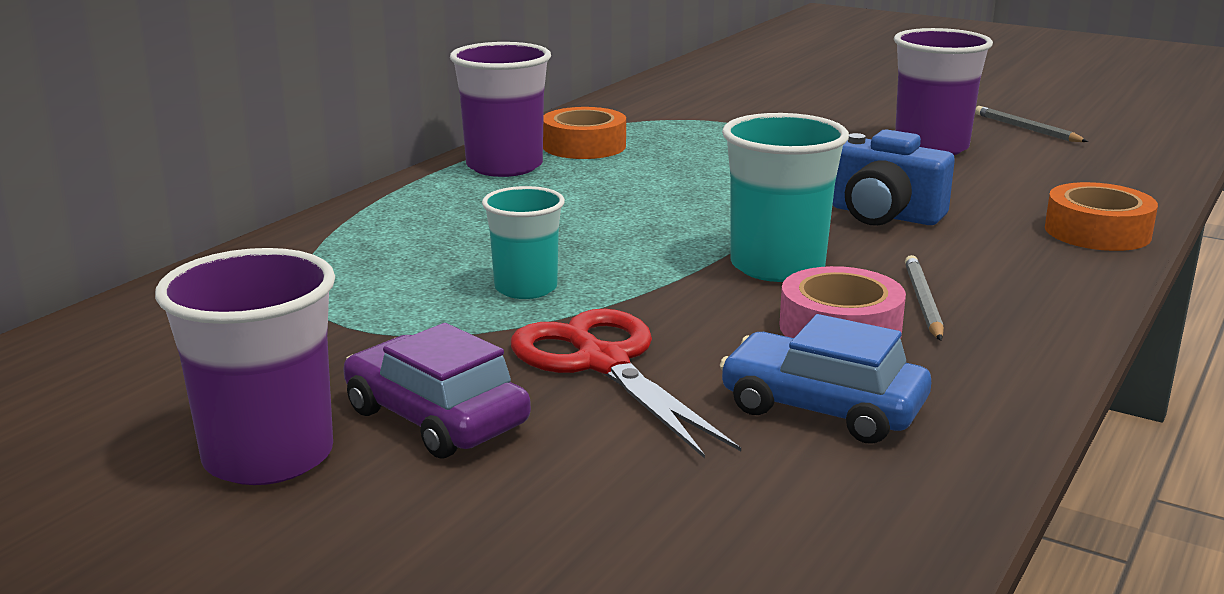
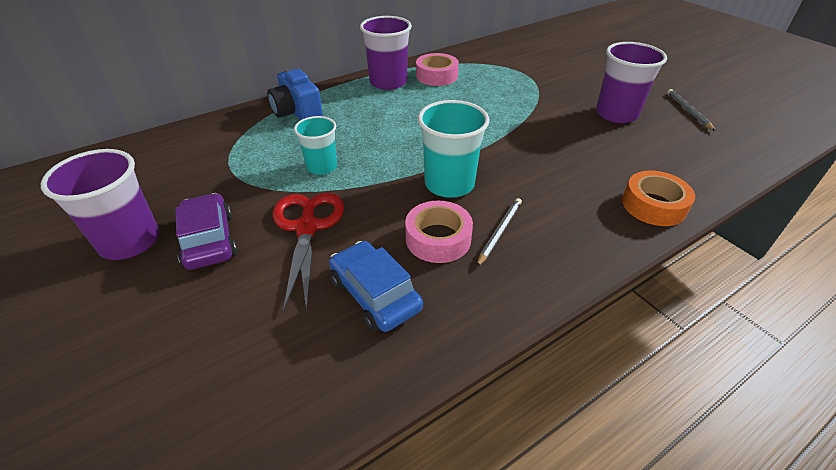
camera: 25 degrees right, 20 degrees up
(584, 146) = (436, 76): orange tape -> pink tape
(885, 215) = (540, 160): blue camera -> blue camera (297, 112)

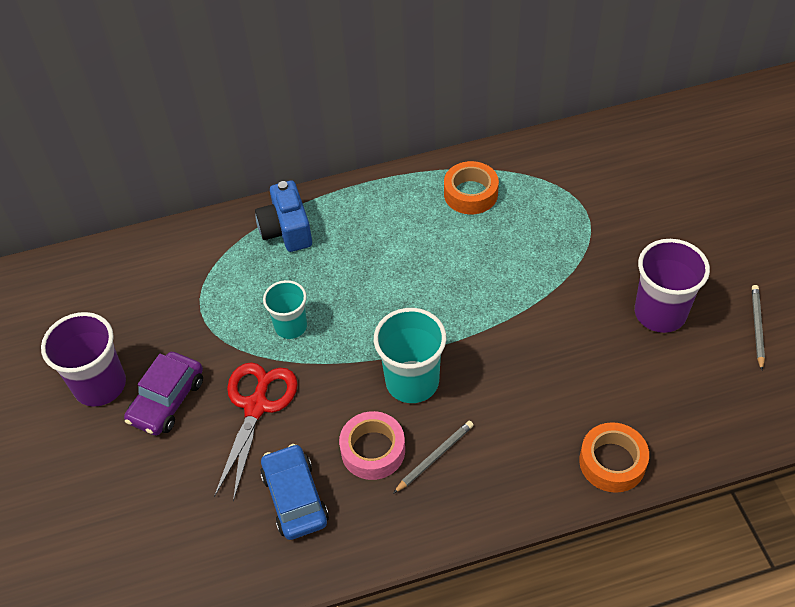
camera: 20 degrees right, 10 degrees up
(209, 240) = (167, 400): purple car -> purple car turned 150 degrees counterclockwise
(388, 82) = (406, 195): purple cup -> none
(436, 76) = (470, 194): pink tape -> orange tape

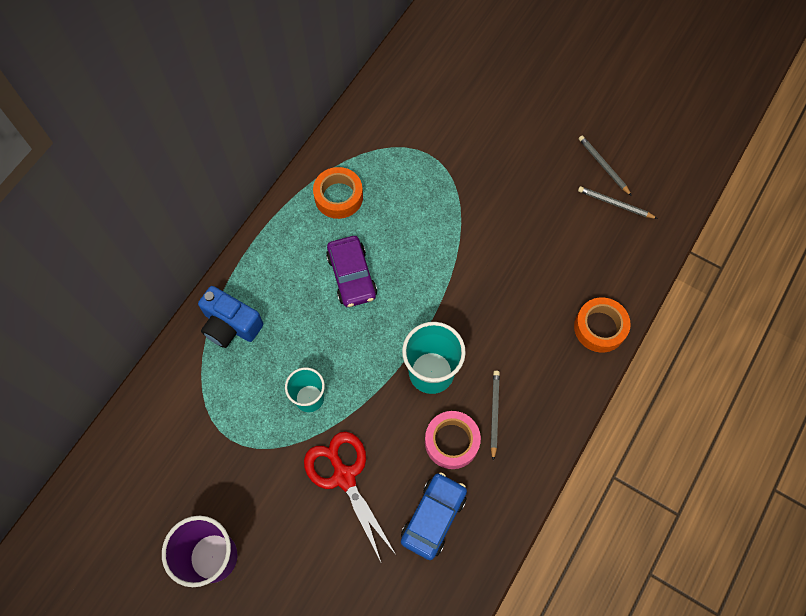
camera: 45 degrees left, 15 degrees up
(167, 400) = (276, 526): purple car -> purple car (352, 276)
(295, 498) = (433, 517): blue car -> blue car turned 90 degrees clockwise
(660, 313) = (540, 199): purple cup -> none
(737, 368) = (615, 204): none -> grey pencil

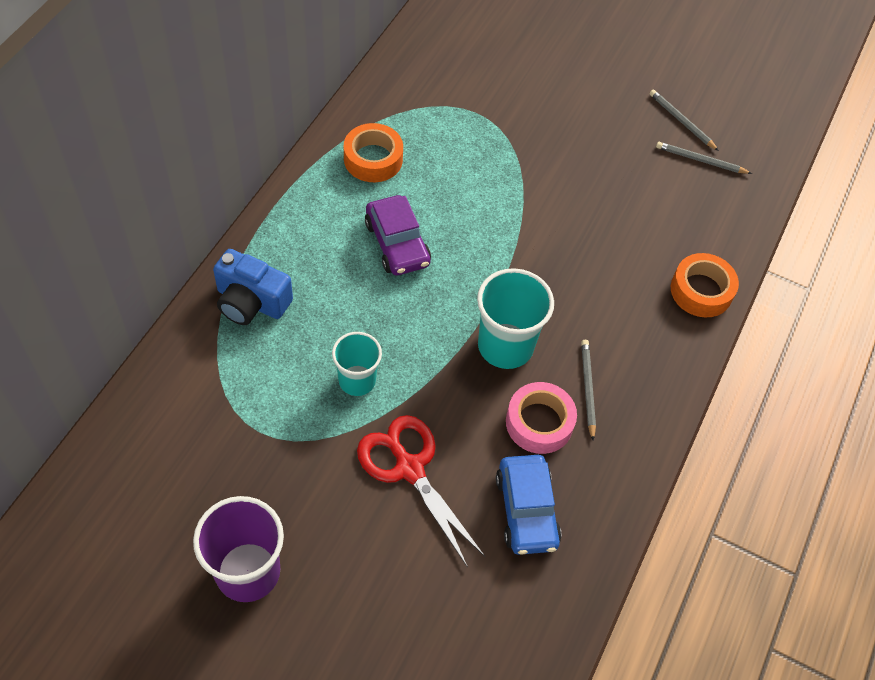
camera: 10 degrees left, 10 degrees down
(433, 517) = (526, 510): blue car -> blue car turned 150 degrees clockwise

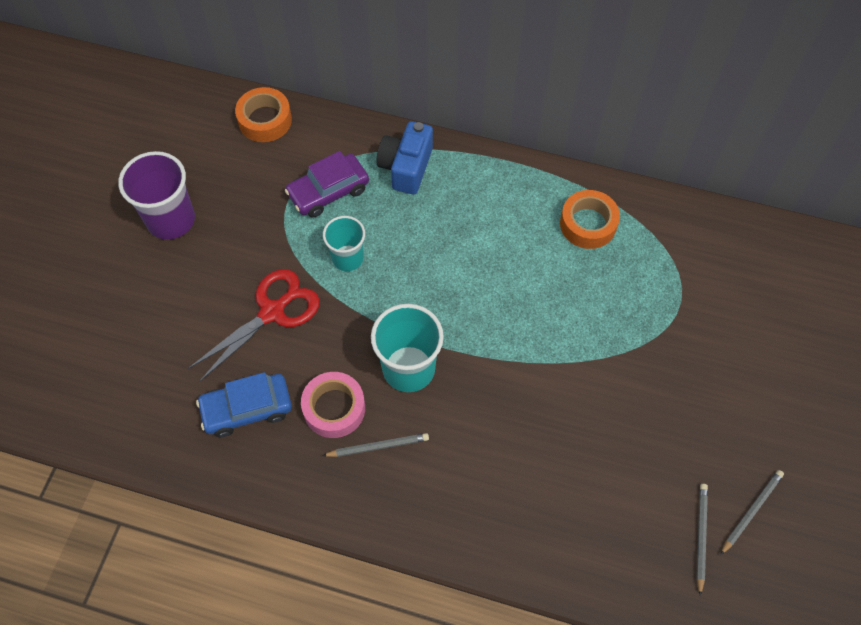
camera: 85 degrees right, 5 degrees up
(397, 243) = (497, 261): purple car -> purple car (328, 191)
(701, 291) = (520, 548): orange tape -> orange tape (265, 120)

